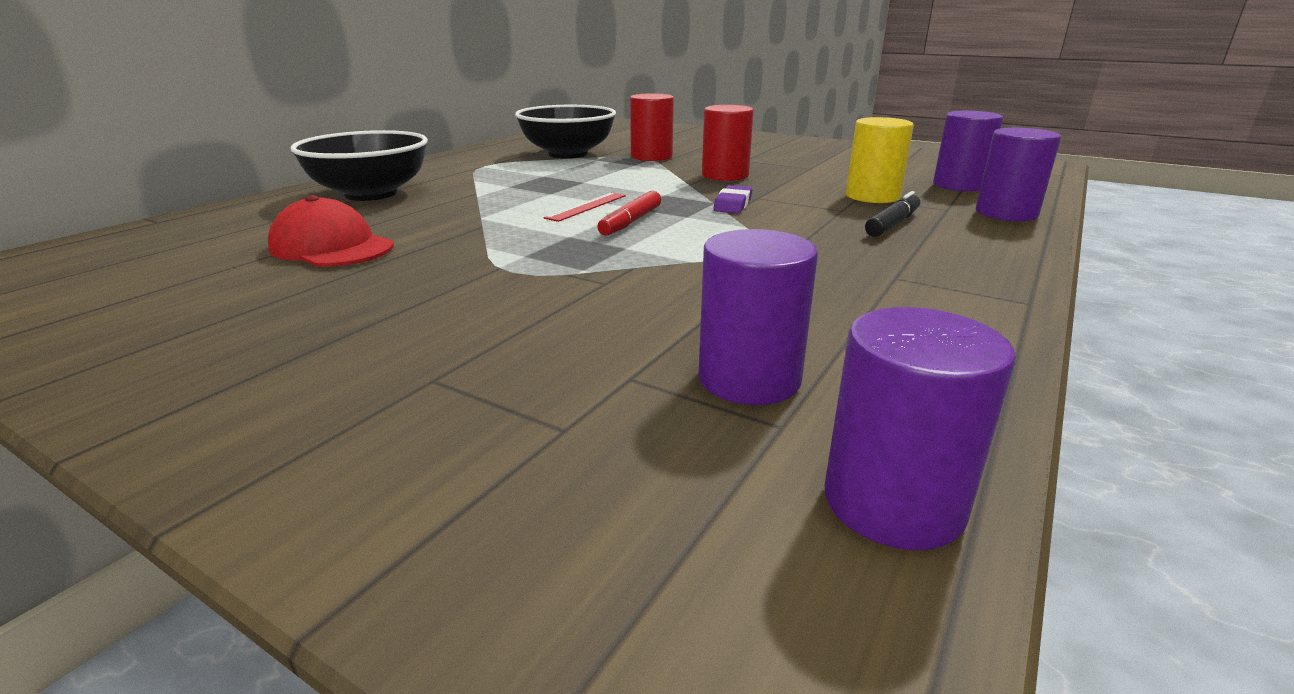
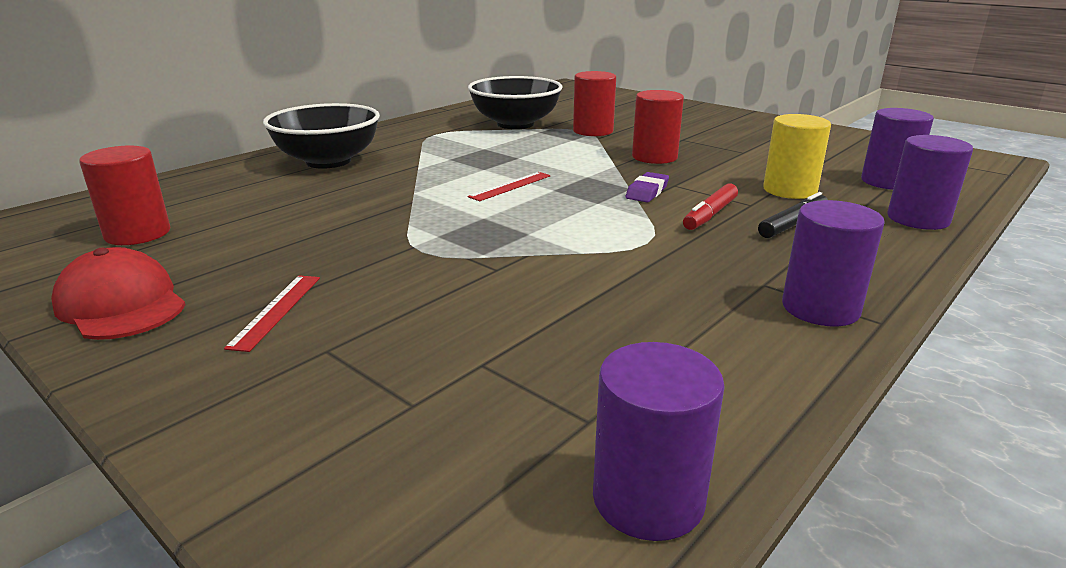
camera: 10 degrees right, 0 degrees up
(148, 275) = (138, 234): none -> red cylinder
(332, 247) = (282, 216): red cap -> red cap (121, 304)
(354, 343) = (276, 311): none -> red ruler
(630, 222) = (544, 206): red marker -> red marker (710, 215)
(749, 379) = (580, 375): purple cylinder -> purple cylinder (820, 308)

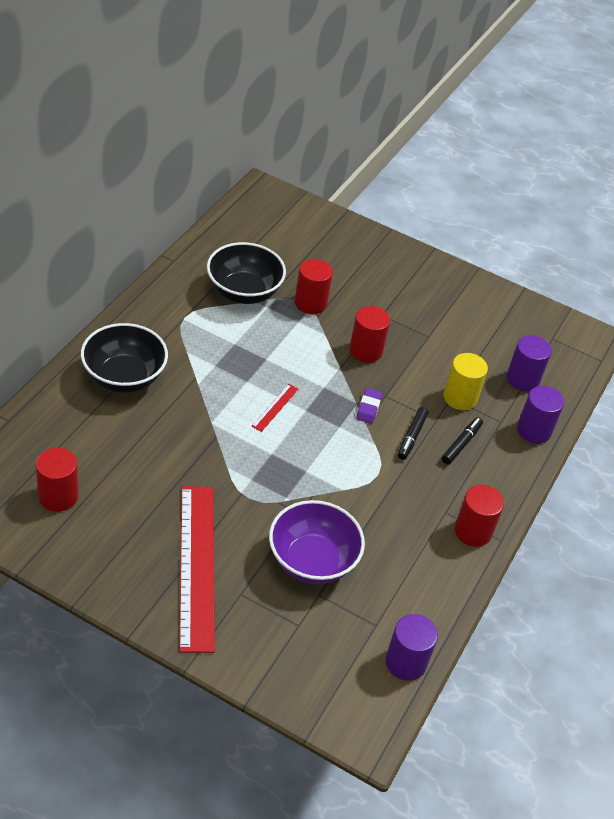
camera: 20 degrees left, 20 degrees up
(121, 304) = (108, 570): red cap -> none
(276, 311) = (197, 565): red ruler -> red ruler, size x2.46
(491, 320) = (312, 561): none -> purple bowl
(710, 215) = (411, 437): red marker -> black marker
(820, 308) = (473, 531): purple cylinder -> red cylinder

